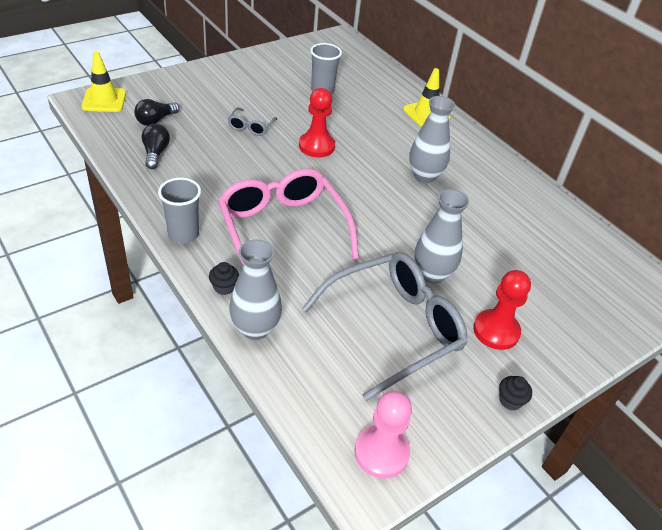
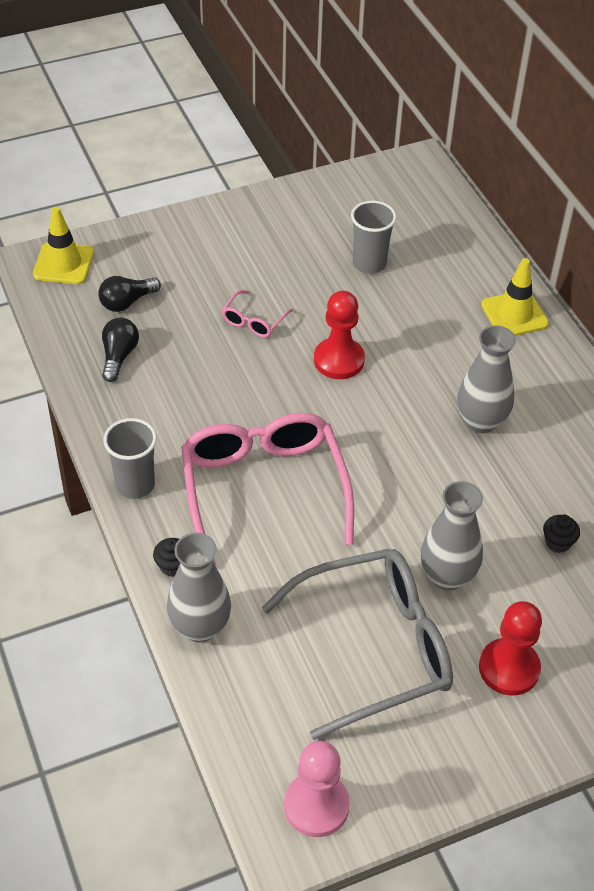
camera: 15 degrees right, 5 degrees up
(251, 127) = (254, 321): grey glasses -> pink glasses
(510, 401) = (496, 764): black cupcake -> black cupcake (558, 542)

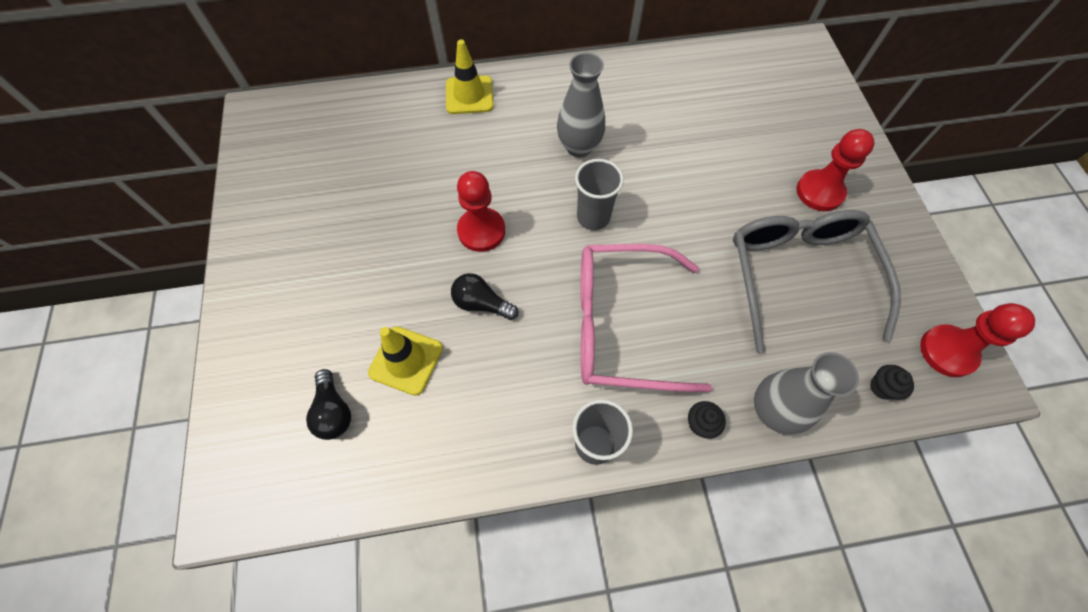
camera: 75 degrees left, 15 degrees up
(63, 264) = (241, 475): yellow traffic cone -> yellow traffic cone (406, 360)
(119, 356) = (412, 433): black light bulb -> black light bulb (482, 303)
(254, 321) = (407, 291): pink glasses -> none
(316, 806) = (947, 351): pink pawn -> red pawn
(369, 263) = (369, 180): grey cup -> grey cup (593, 217)
(447, 576) = (732, 209): grey vase -> none
(558, 542) = (707, 132): black cupcake -> black cupcake (882, 387)

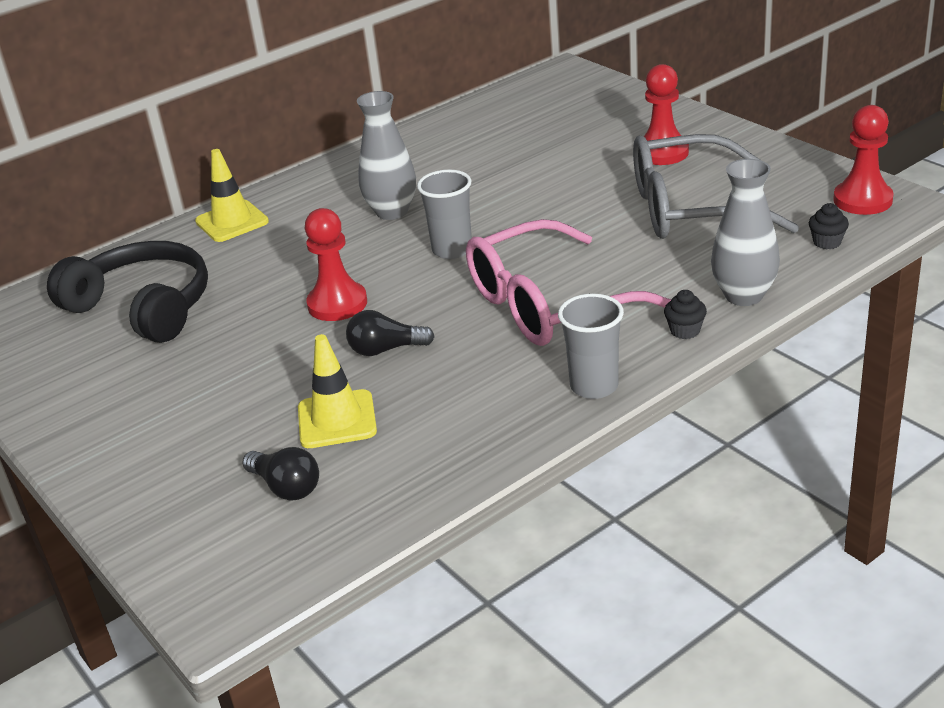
camera: 25 degrees left, 30 degrees down
(363, 156) = (143, 307): none -> black headphones
(798, 276) = (691, 208): grey glasses -> grey glasses turned 60 degrees counterclockwise

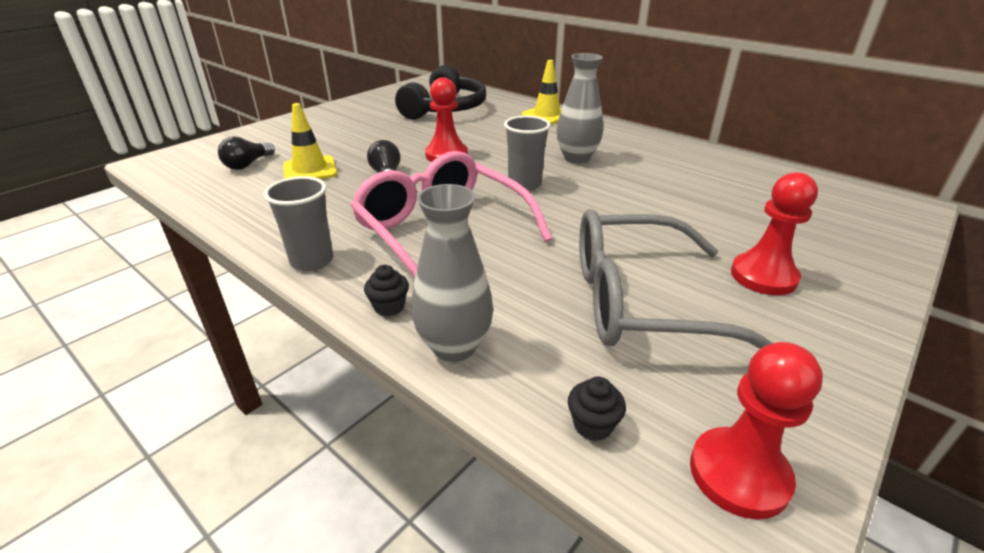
camera: 75 degrees right, 0 degrees up
(691, 208) = (641, 301): grey glasses -> grey glasses turned 75 degrees counterclockwise

